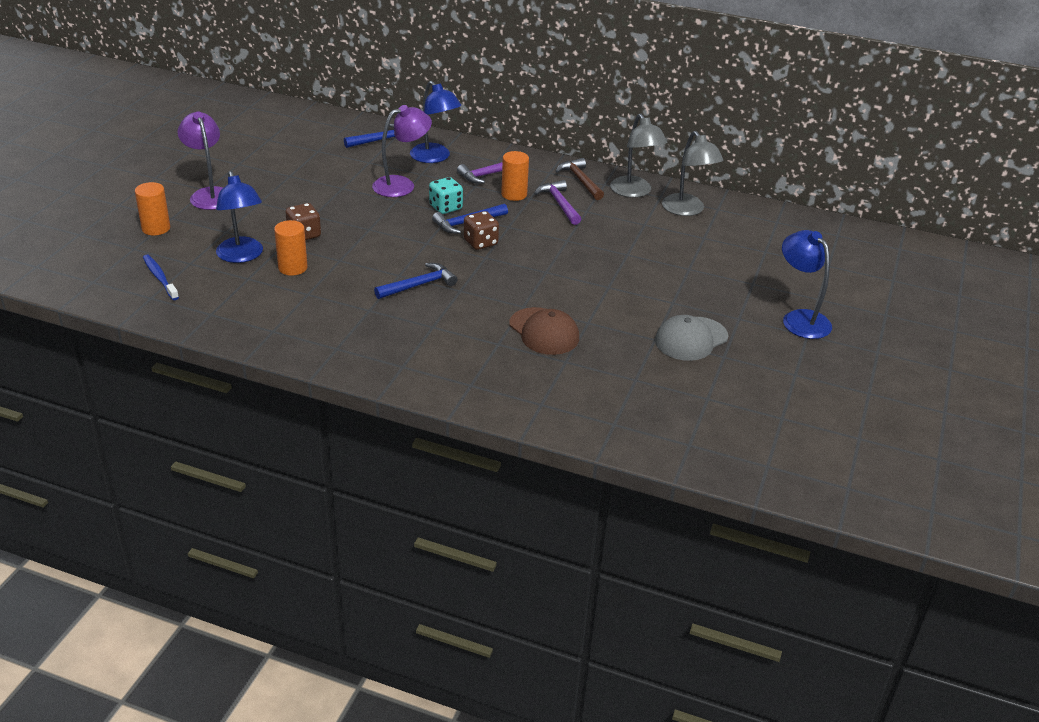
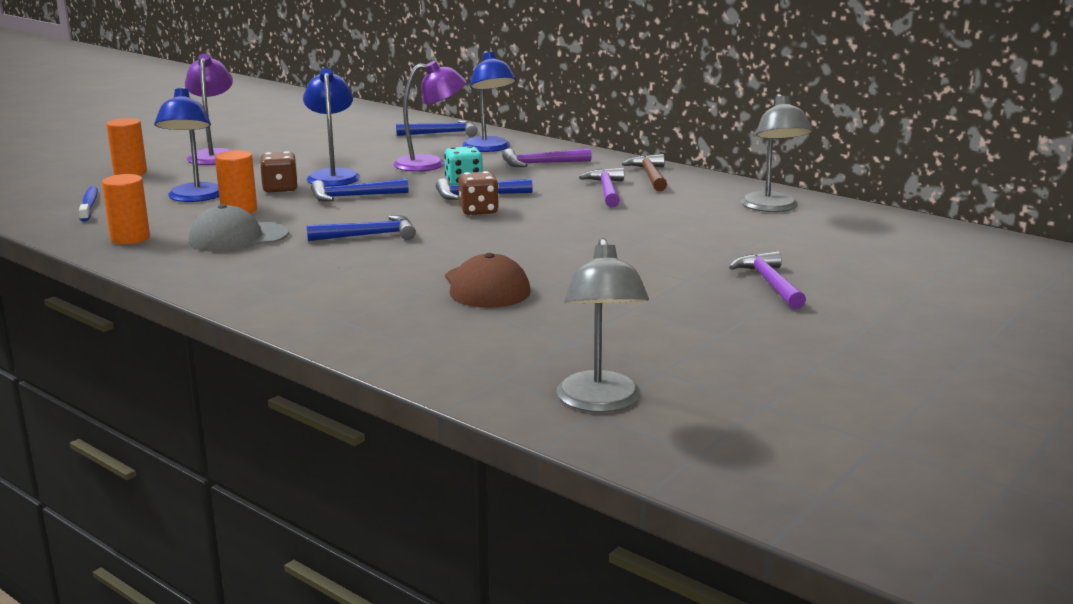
camera: 20 degrees right, 15 degrees down
(371, 237) = (353, 197): none -> blue hammer
(514, 194) = (556, 180): orange cylinder -> orange cylinder (130, 238)
(634, 192) = (712, 189): grey lamp -> grey lamp (600, 402)
(691, 339) = (685, 314): grey cap -> grey cap (238, 237)
(728, 298) = (770, 283): none -> purple hammer
(800, 319) = (865, 312): blue lamp -> blue lamp (333, 175)

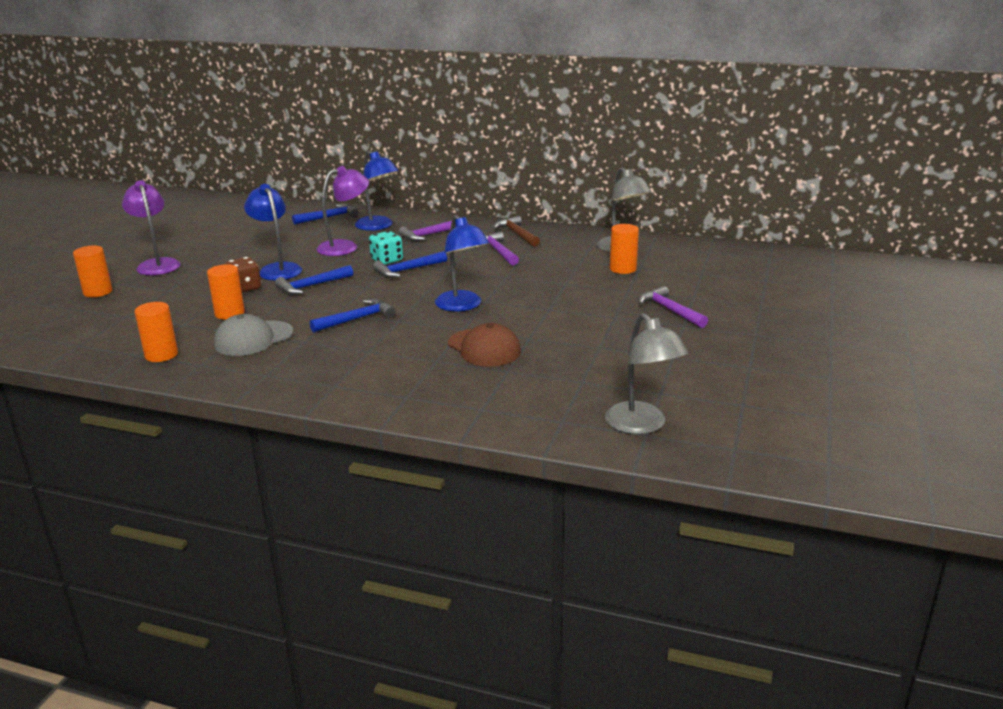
camera: 20 degrees left, 5 degrees up
(89, 205) = (92, 329): blue toothbrush -> none
(194, 198) = (180, 307): blue lamp -> blue lamp (462, 306)
(478, 211) = (420, 283): brown dice -> none
(751, 229) = (623, 269): none -> orange cylinder

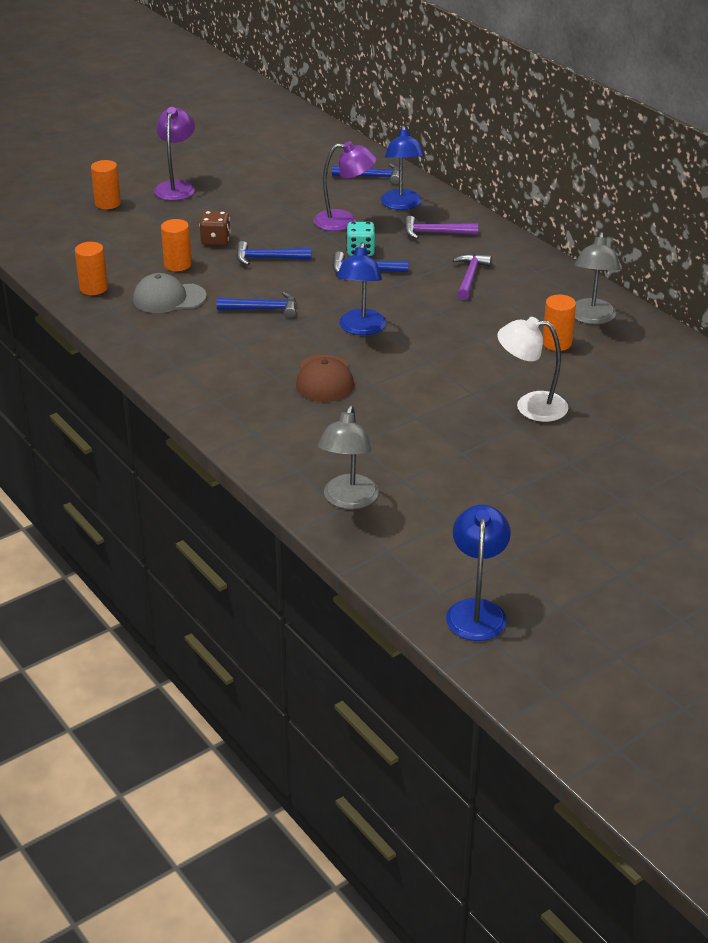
camera: 35 degrees right, 10 degrees up
(277, 269) = (261, 228): blue lamp -> blue lamp (476, 610)
(517, 234) = (516, 262): brown hammer -> none
(670, 310) = (530, 406): purple hammer -> white lamp

